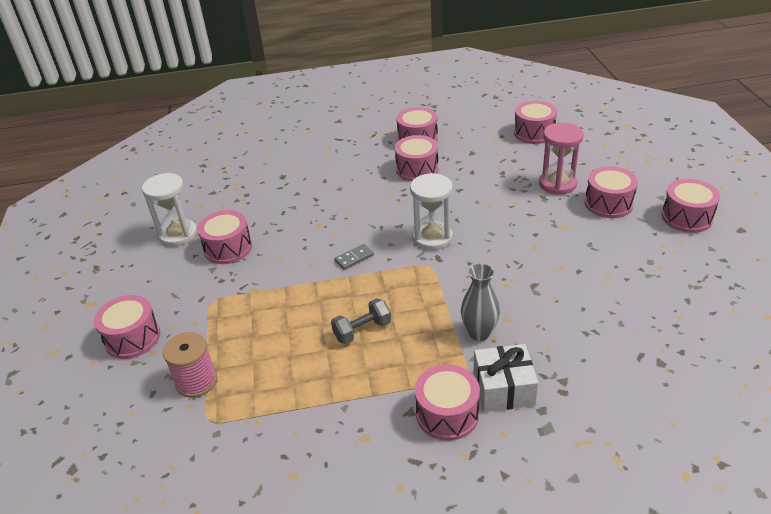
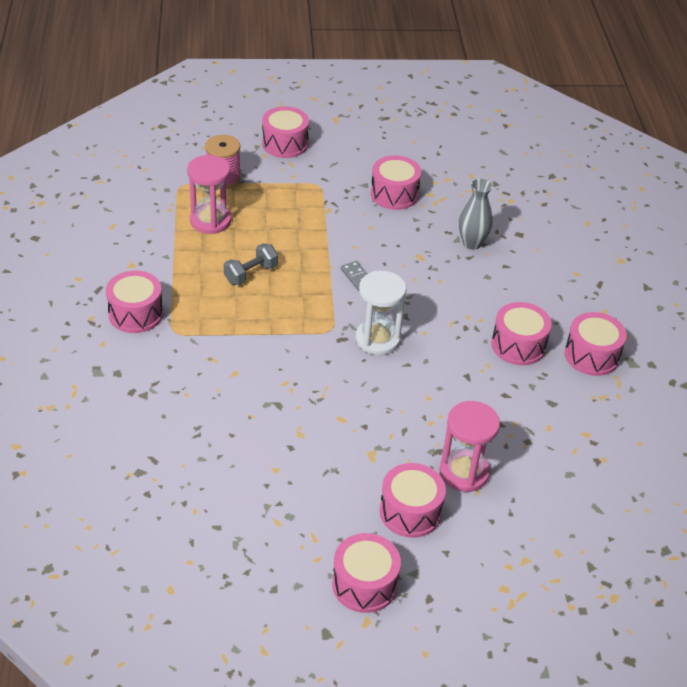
camera: 90 degrees right, 5 degrees up
(178, 234) = (424, 163): white hourglass -> none
(276, 379) = (210, 220): none -> pink hourglass
(362, 330) = (251, 274): grey dumbbell -> grey dumbbell turned 75 degrees clockwise
(479, 333) = (222, 350): grey vase -> grey vase (472, 243)
(503, 389) = (149, 353): white gift -> none
(534, 133) = (597, 479): pink drum -> none

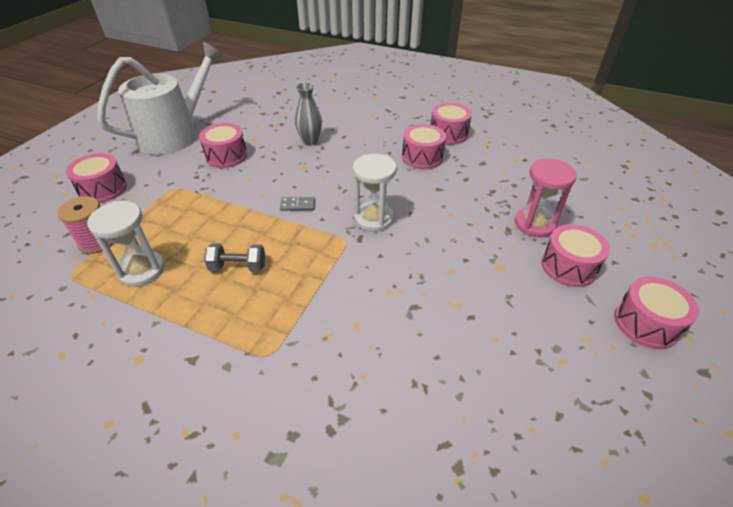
camera: 60 degrees left, 0 degrees up
(136, 314) = (215, 382): pink drum -> none
(210, 220) = (142, 270): pink hourglass -> white hourglass
(251, 274) = (238, 267): grey dumbbell -> grey dumbbell turned 75 degrees counterclockwise
(399, 141) = (174, 134): none -> white watering can

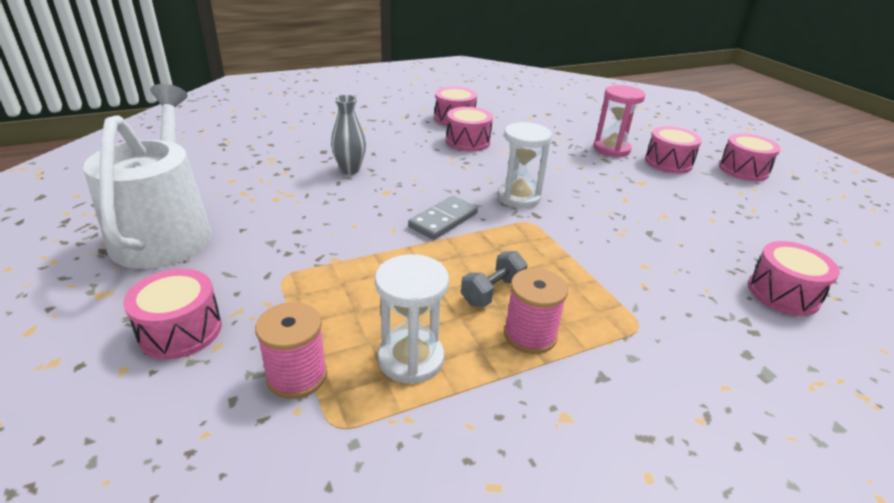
camera: 50 degrees left, 10 degrees down
(206, 305) = (530, 335): none -> pink spool
(226, 156) = (284, 220): pink drum -> pink drum (783, 293)
(298, 205) = (443, 220): grey domino -> grey domino, size x1.65

